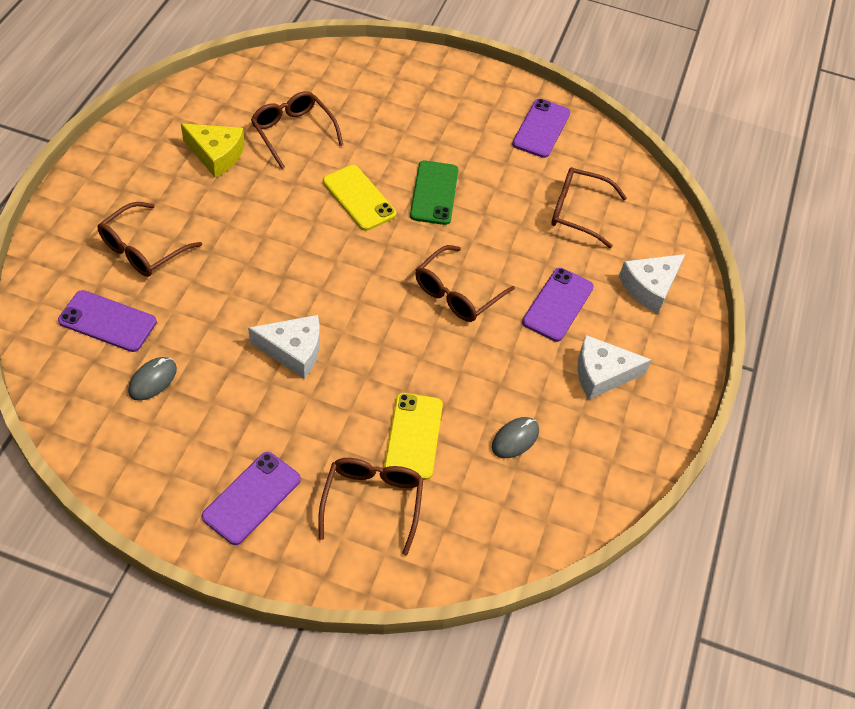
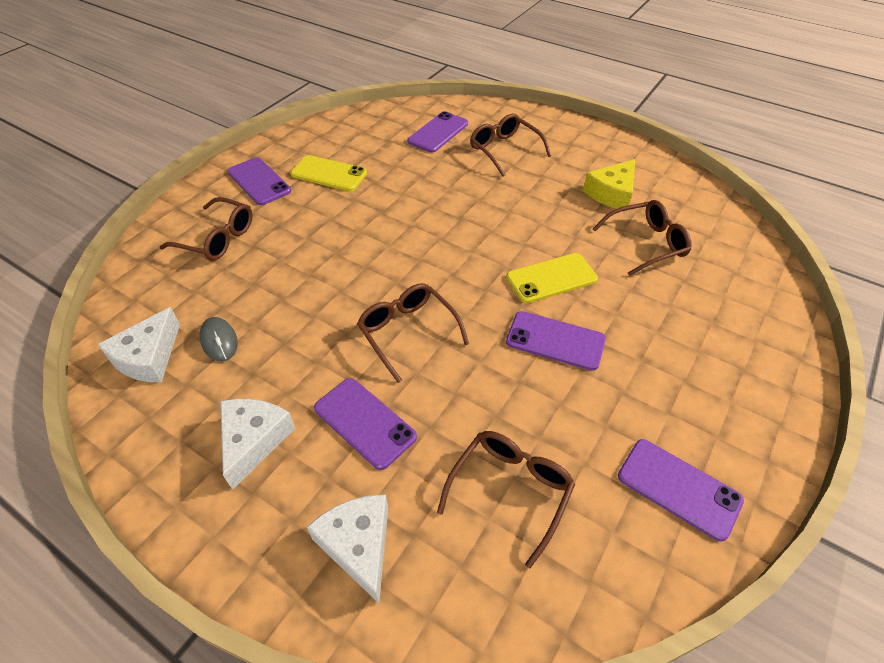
camera: 110 degrees right, 5 degrees down
(152, 380) = (379, 148): grey mouse -> none
(293, 350) = (379, 214): white cheese -> white cheese (148, 357)
(414, 436) = (261, 272): yellow phone -> yellow phone (329, 174)
(434, 193) = (555, 340): green phone -> purple phone

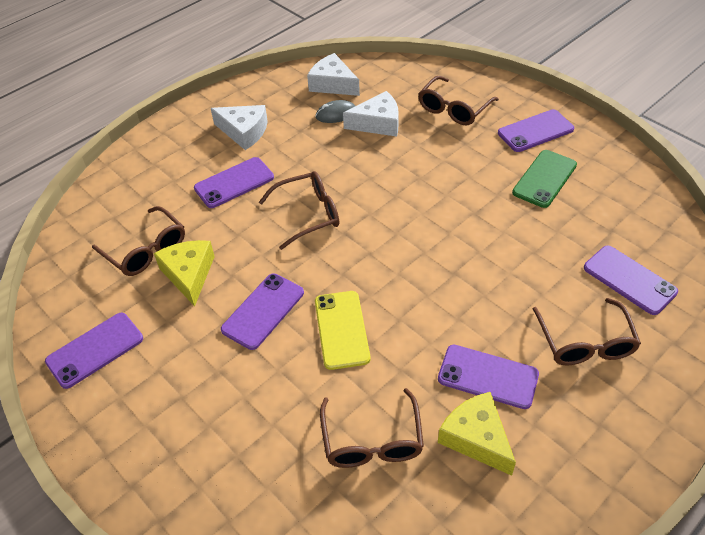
camera: 105 degrees right, 0 degrees up
(329, 174) = (544, 179): yellow phone -> green phone
(358, 545) = (151, 174): white cheese -> white cheese (378, 123)
(505, 150) = (585, 342): brown glasses -> brown glasses turned 105 degrees clockwise
(533, 425) = (189, 274): none -> yellow cheese
(557, 192) = (488, 376): none -> purple phone

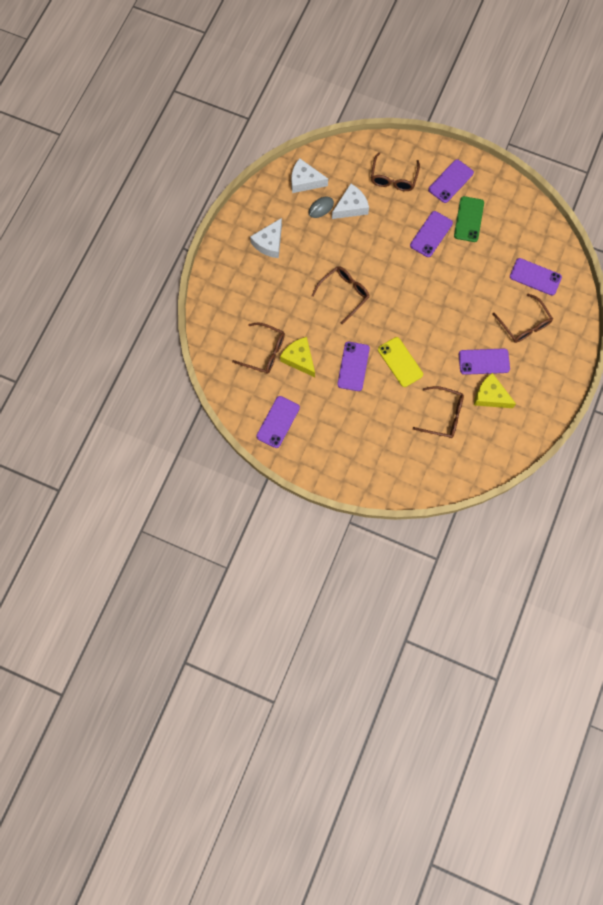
camera: 25 degrees left, 25 degrees up
(234, 183) = (287, 286): purple phone -> purple phone (431, 234)
(244, 132) = (269, 243): white cheese -> white cheese turned 120 degrees clockwise
(372, 440) = (443, 415): brown glasses -> brown glasses turned 45 degrees counterclockwise

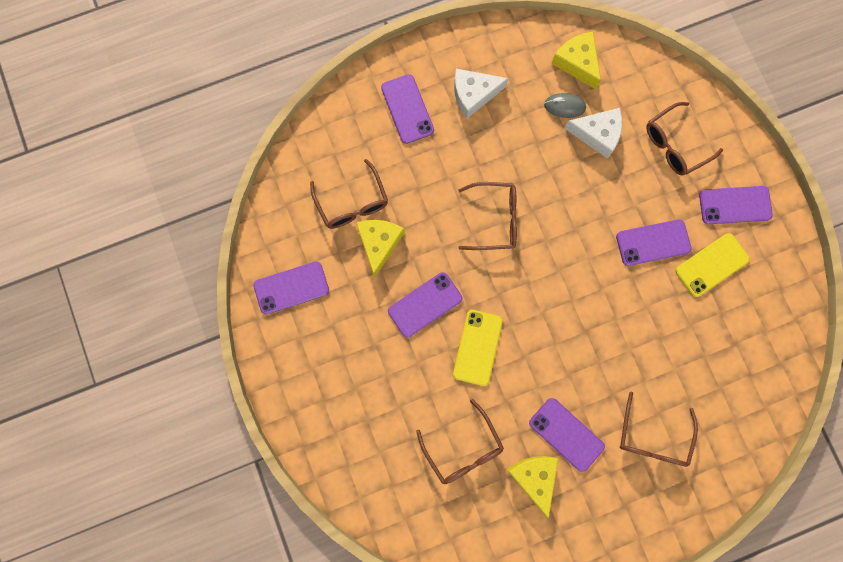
camera: 45 degrees right, 5 degrees up
(305, 181) = (577, 63): white cheese -> yellow cheese
(468, 219) = (711, 265): green phone -> yellow phone
(535, 277) = (720, 397): purple phone -> purple phone (407, 109)

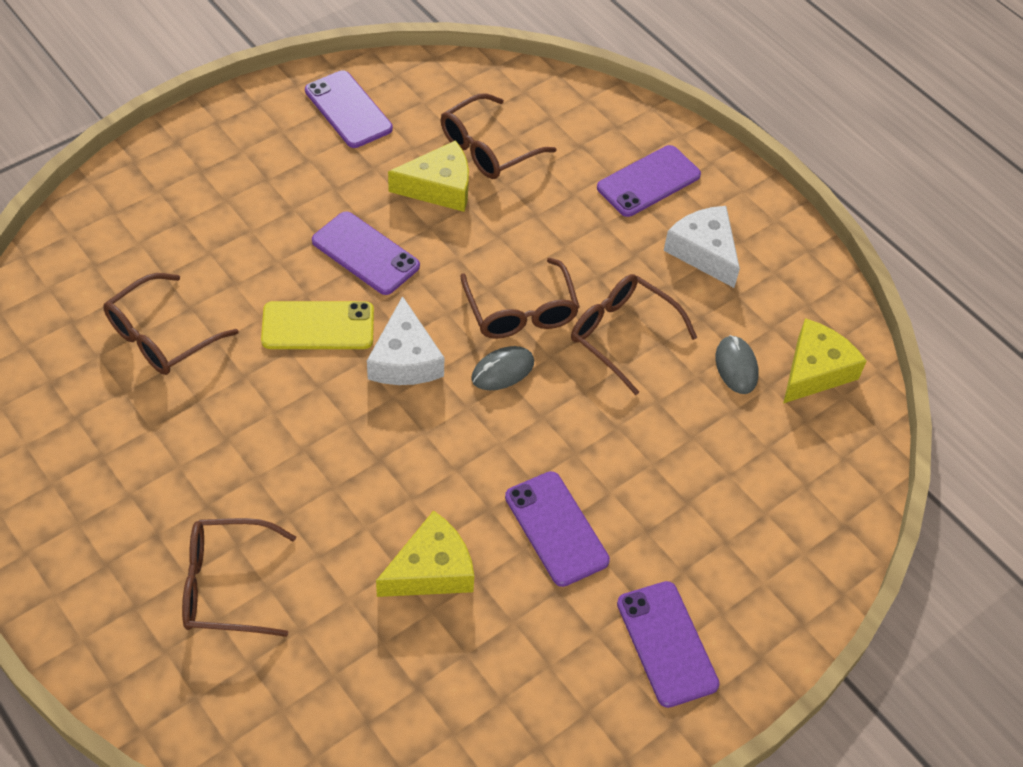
camera: 70 degrees right, 25 degrees down
(534, 478) = (132, 433): yellow cheese -> yellow cheese (431, 570)
(537, 243) = (502, 370): none -> grey mouse
(566, 434) = (208, 463): purple phone -> none
(597, 134) = (709, 418): white cheese -> white cheese (405, 359)
(675, 144) = (738, 532): brown glasses -> brown glasses (623, 335)
(711, 265) = (547, 624): yellow phone -> none

